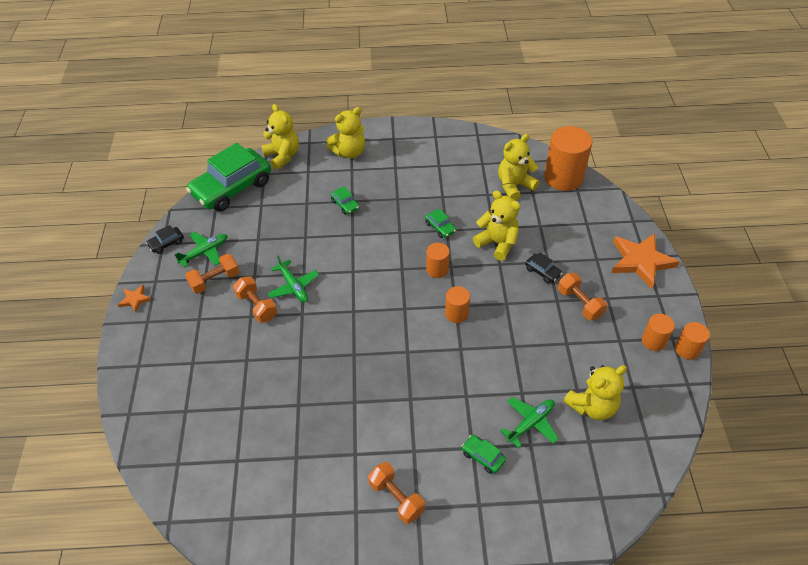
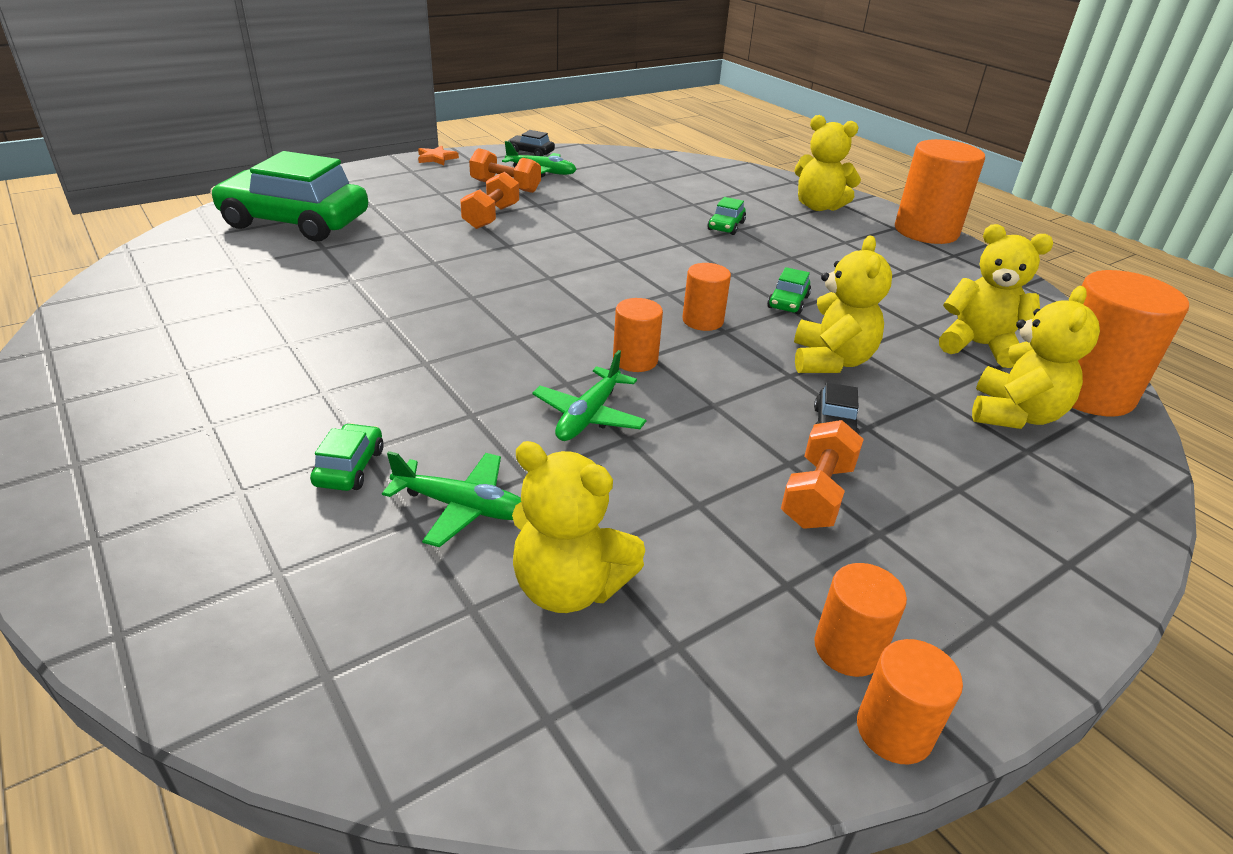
camera: 55 degrees right, 15 degrees down
(232, 188) = (654, 161): green car -> green car (295, 222)
(282, 156) = (745, 173): yellow teddy bear -> yellow teddy bear (1014, 415)
(293, 286) = (547, 229): green plane -> green plane (588, 416)
(396, 498) = (221, 399): orange dumbbell -> none
(406, 129) = (926, 231): none -> orange cylinder
(640, 261) = (1046, 559): orange star -> none

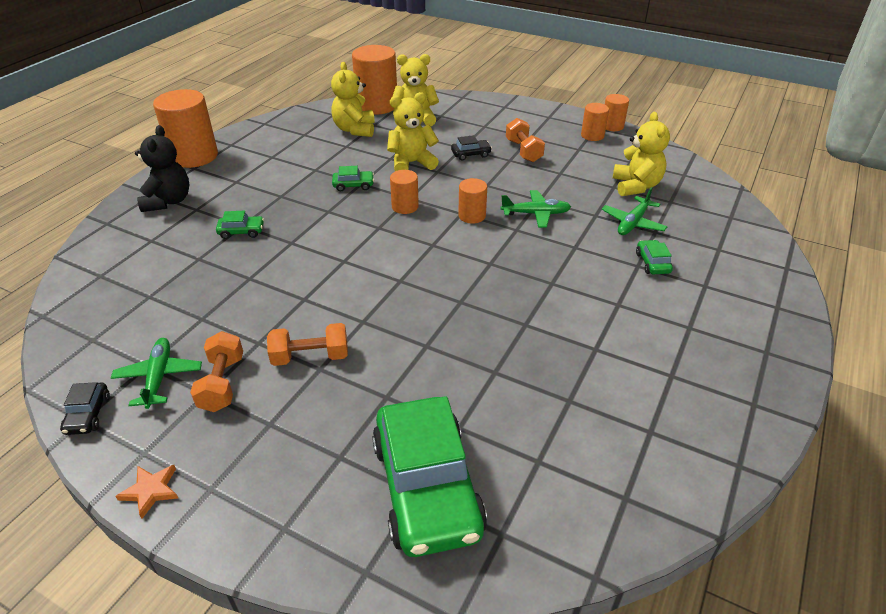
camera: 115 degrees left, 5 degrees up
(350, 467) = (652, 263): green car -> green car turned 105 degrees clockwise
(462, 507) = (633, 223): green plane -> green plane turned 135 degrees counterclockwise
(817, 495) = (523, 151): orange dumbbell -> orange dumbbell turned 75 degrees clockwise
(818, 207) = (168, 201): yellow teddy bear -> black teddy bear

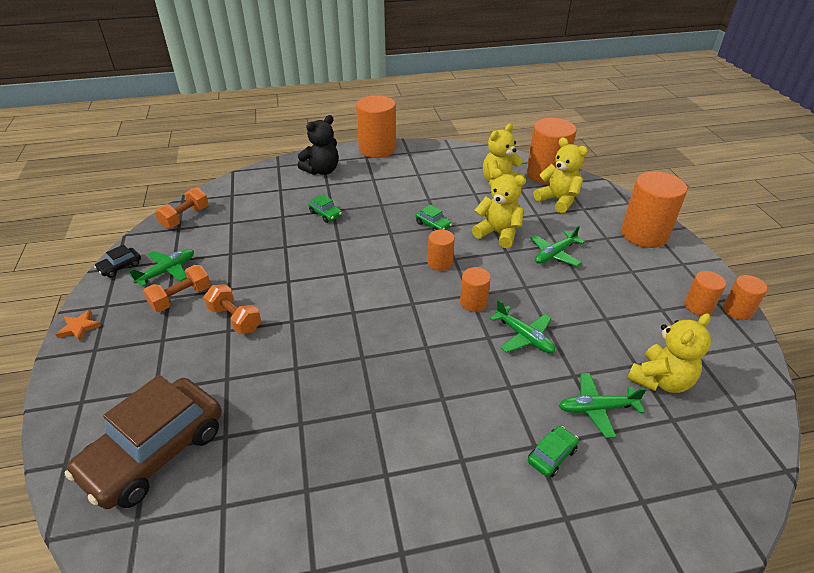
camera: 50 degrees right, 0 degrees up
(427, 487) = (155, 452): green car -> brown car
(471, 154) = (554, 254): black car -> green plane
(502, 111) = (644, 234): none -> orange cylinder
(523, 151) = (605, 279): orange dumbbell -> orange dumbbell (185, 217)

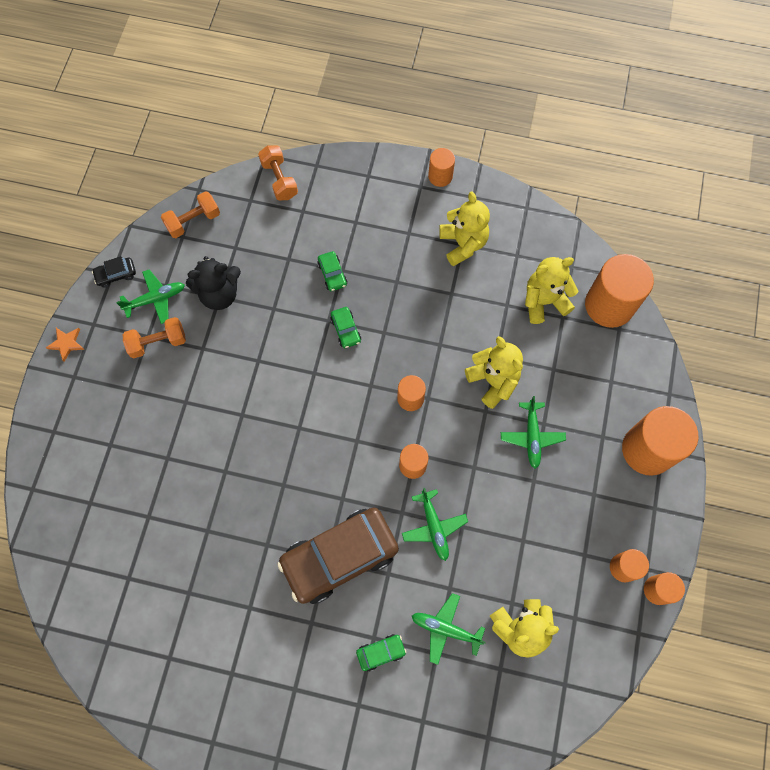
camera: 25 degrees right, 30 degrees up
(155, 452) = (95, 508): brown car -> brown car (339, 557)
(235, 319) = (195, 391): orange dumbbell -> orange dumbbell (279, 180)
(322, 171) = (360, 194): black teddy bear -> black teddy bear (219, 294)
(377, 149) = (440, 176): orange cylinder -> orange cylinder, size x0.52
(433, 225) = (433, 339): green car -> green car (346, 330)
(554, 254) = (531, 436): green plane -> green plane turned 75 degrees counterclockwise
(558, 200) = (592, 356): yellow teddy bear -> yellow teddy bear (463, 244)

